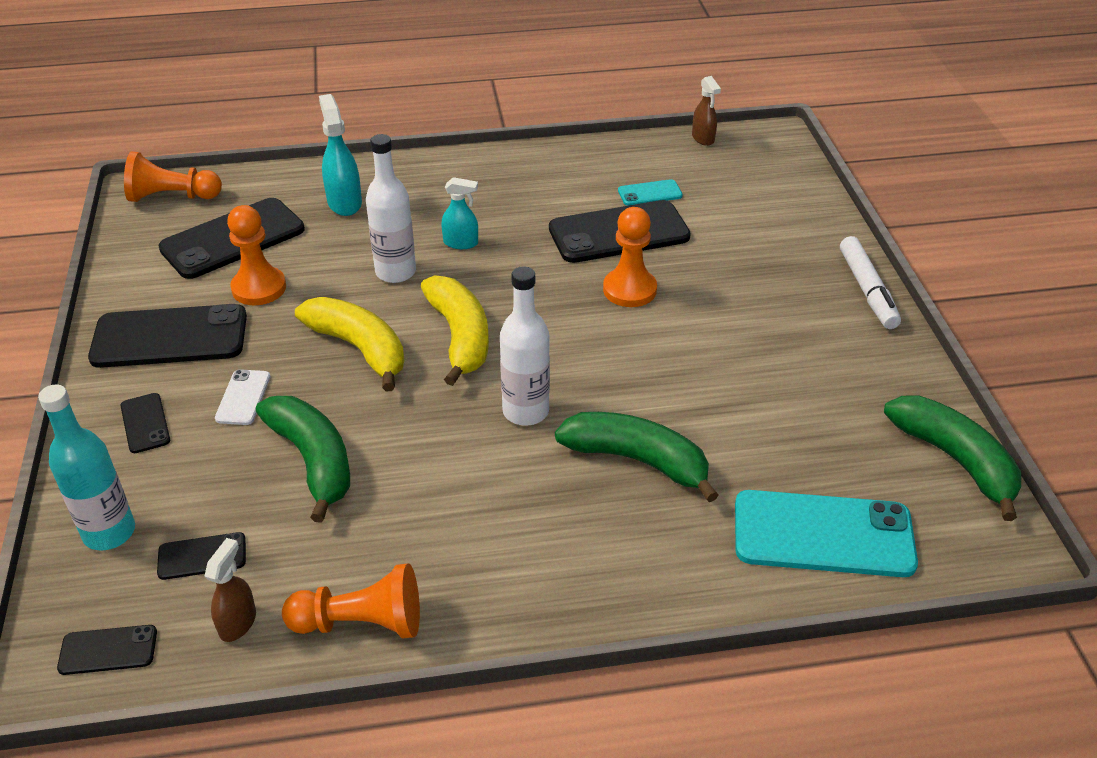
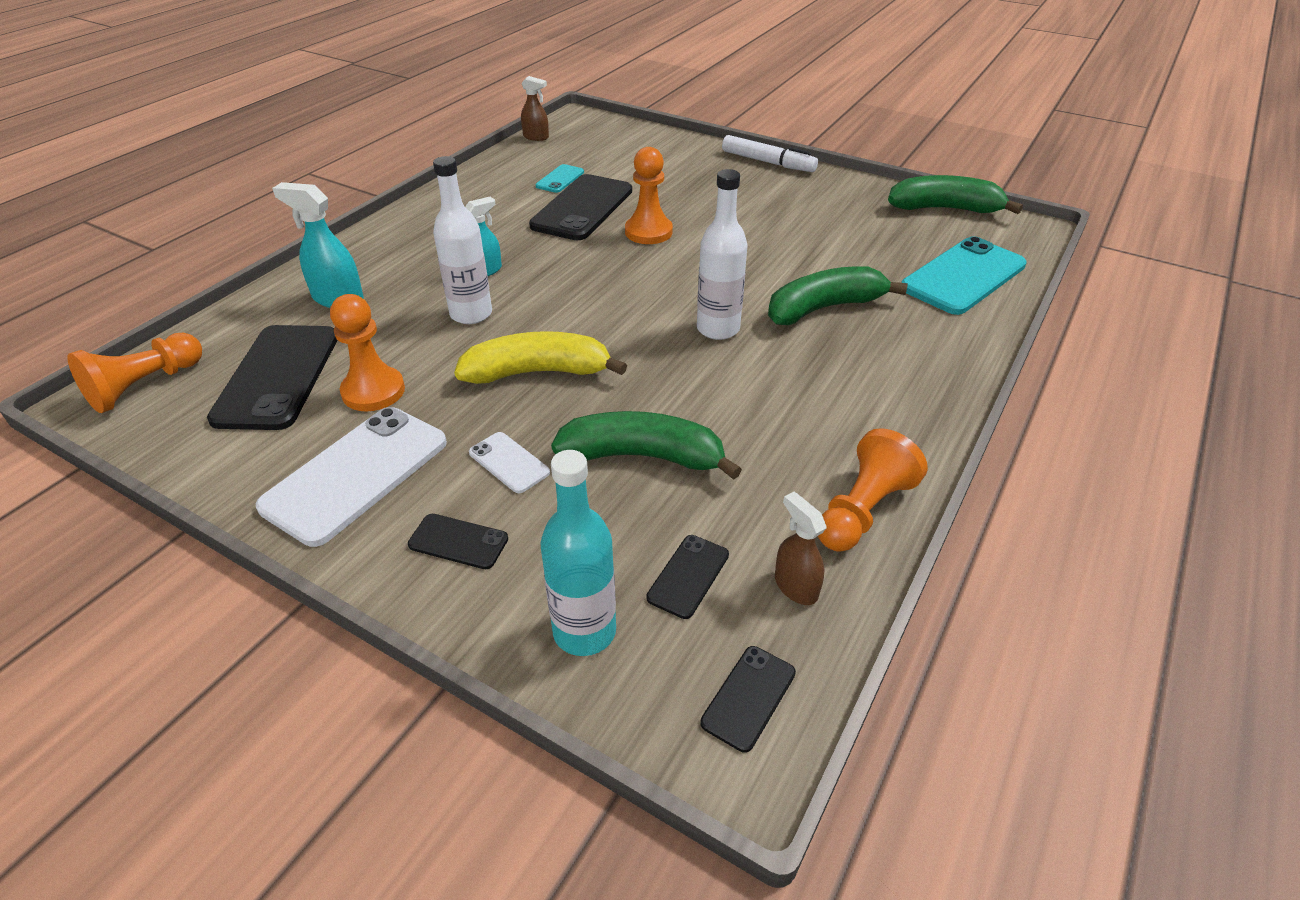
camera: 50 degrees left, 0 degrees up
(170, 337) = (356, 474): black phone -> white phone
(460, 337) = (595, 320): yellow banana -> none

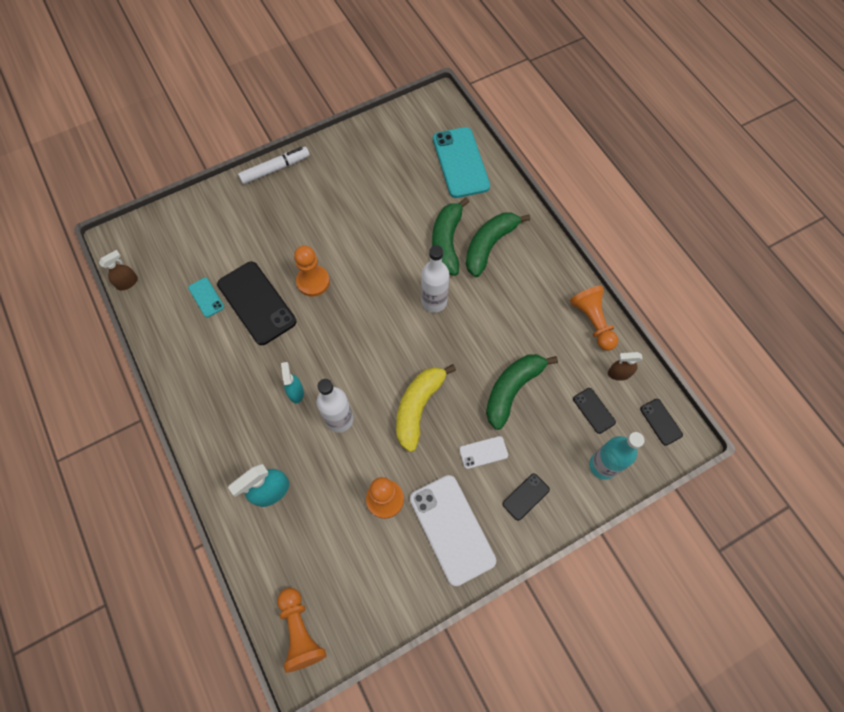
camera: 60 degrees left, 25 degrees up
(277, 377) = (338, 549): black phone -> none
(945, 209) = (394, 121): green banana -> green banana (489, 245)

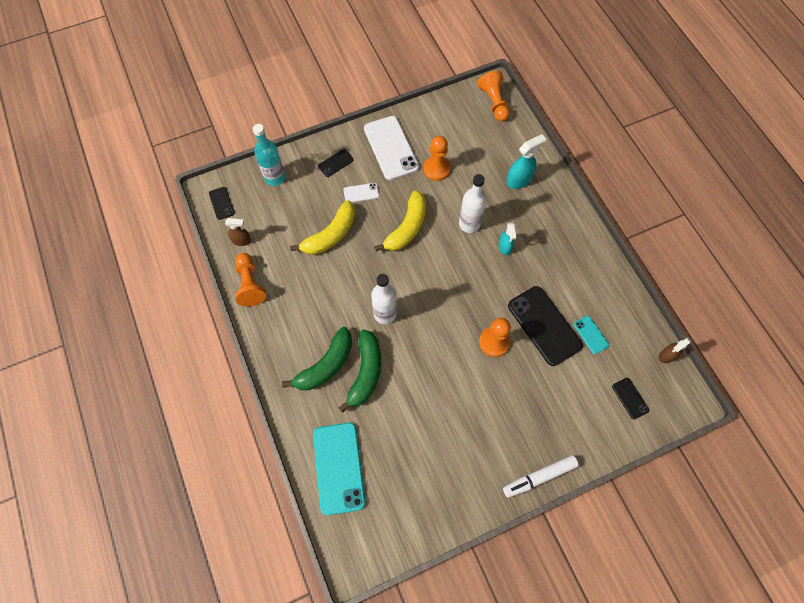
camera: 175 degrees left, 0 degrees up
(512, 389) = (330, 235): green banana -> yellow banana
(594, 410) = (270, 215): black phone -> black phone (630, 398)

